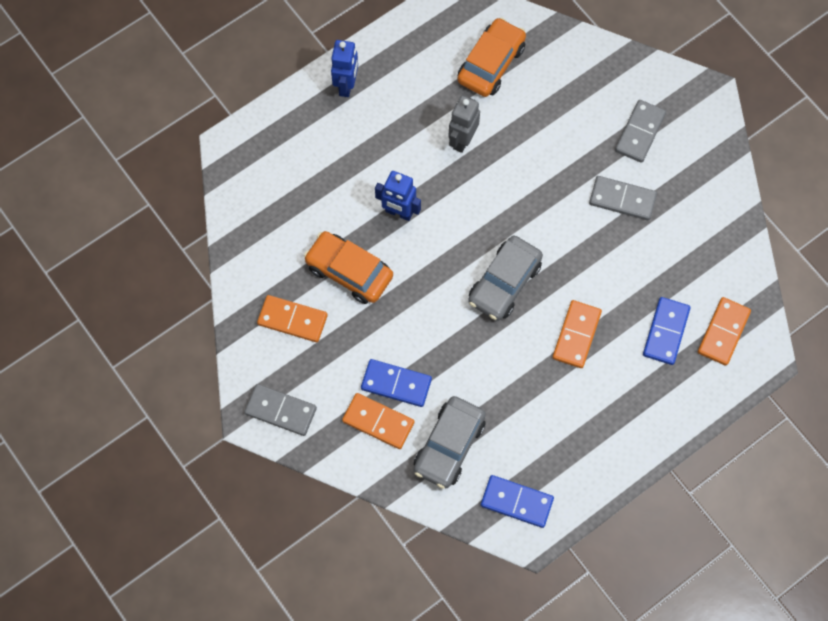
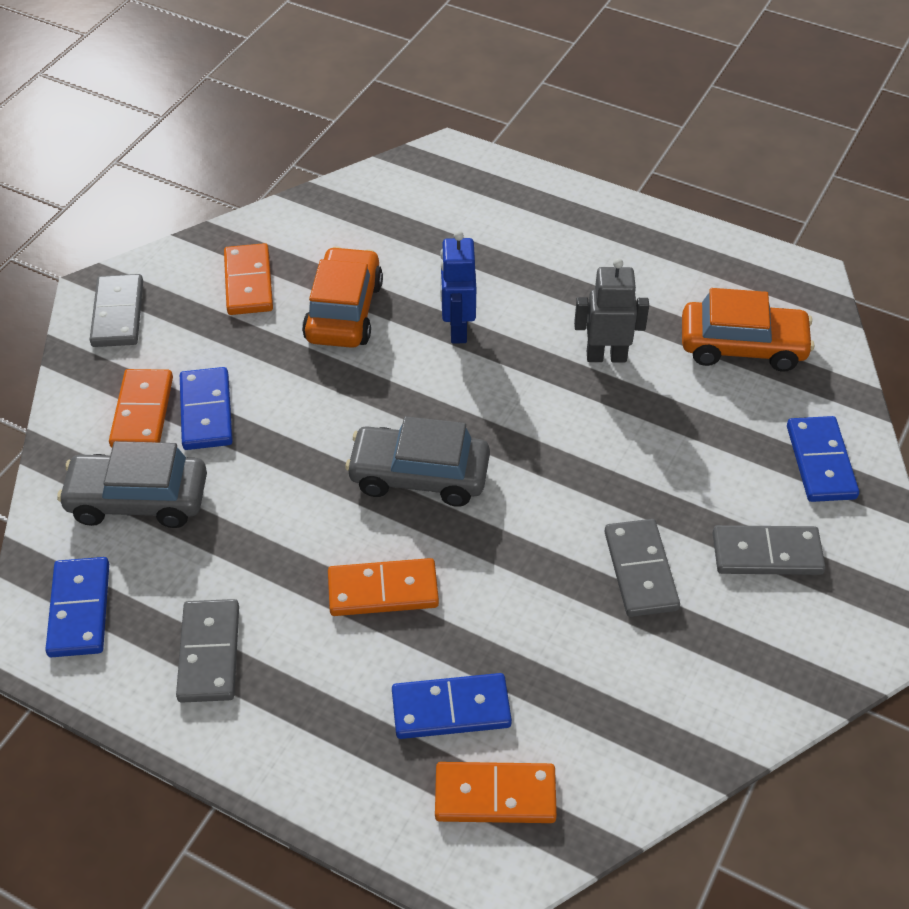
camera: 65 degrees right, 20 degrees down
(346, 85) = (602, 222): blue robot -> none
(577, 441) = (209, 653): none -> grey domino
(593, 72) = (821, 462): none -> blue domino

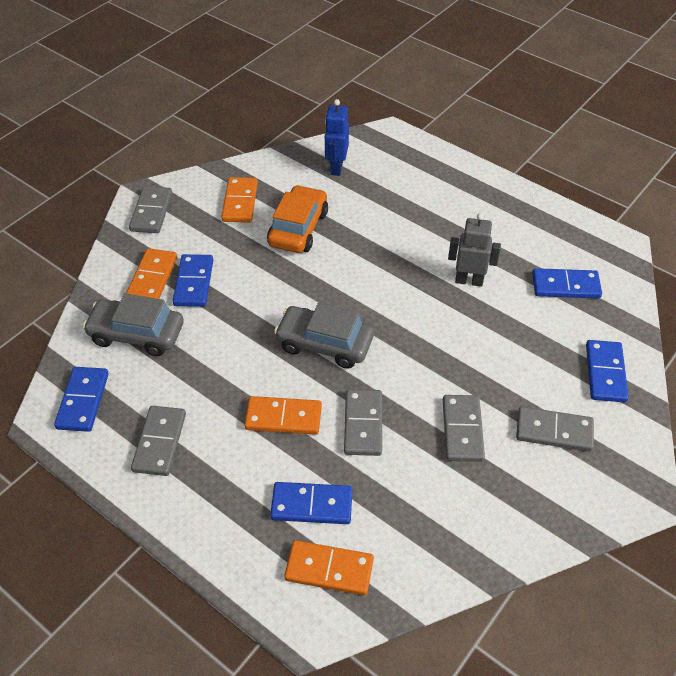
camera: 10 degrees right, 0 degrees up
(457, 329) = (371, 250): blue robot -> blue robot (336, 167)
(499, 583) = (363, 424): none -> grey domino
(742, 346) = (565, 286): orange car -> blue domino

